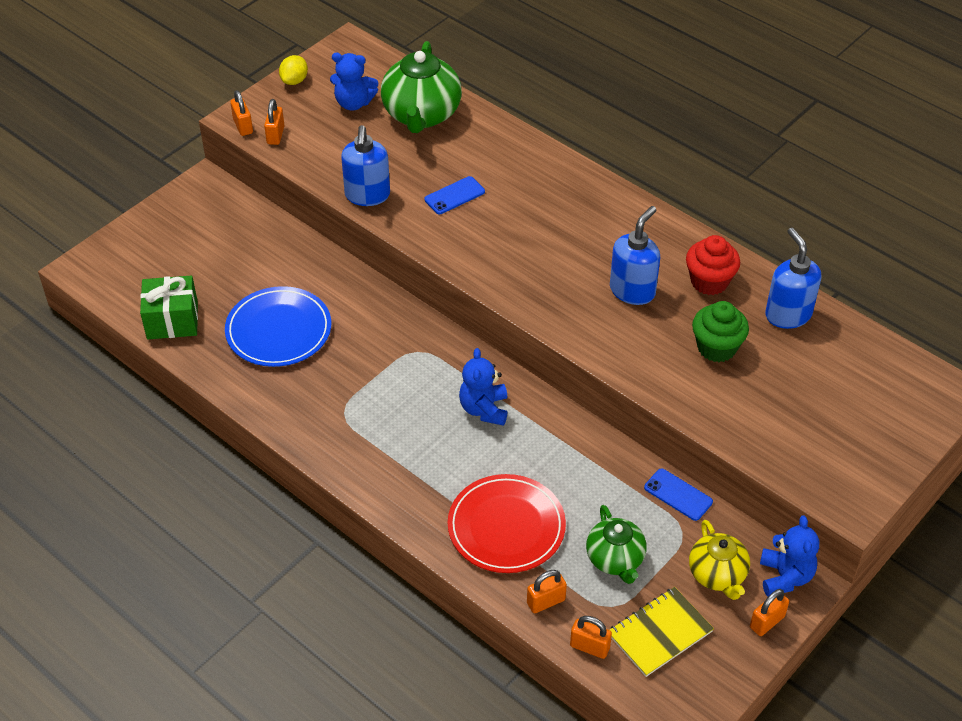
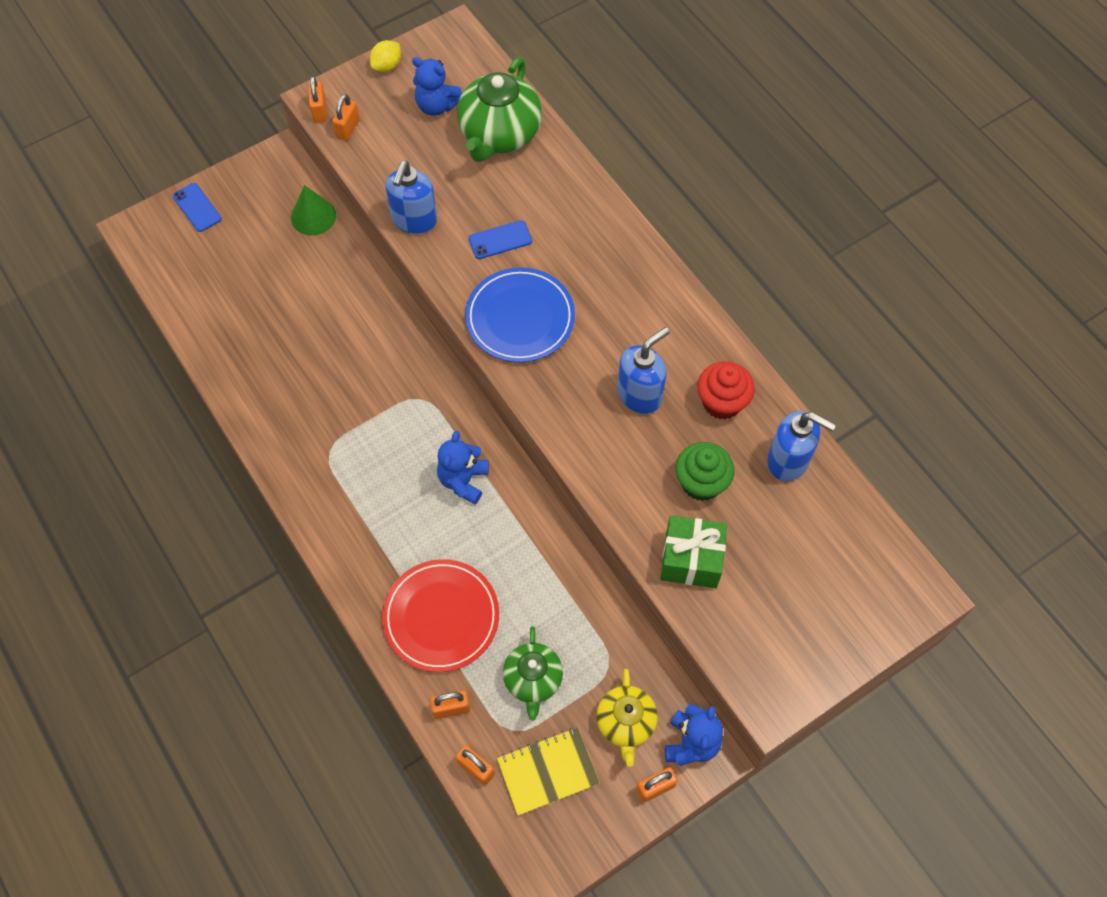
camera: 15 degrees right, 15 degrees up
(172, 320) = (202, 309): green gift -> green gift (691, 559)
(256, 224) = (313, 216): none -> green cone
(278, 330) = (297, 344): blue plate -> blue plate (520, 318)
(678, 494) = (619, 624): blue phone -> blue phone (197, 207)
(787, 314) = (788, 461): blue soap dispenser -> blue soap dispenser turned 120 degrees clockwise

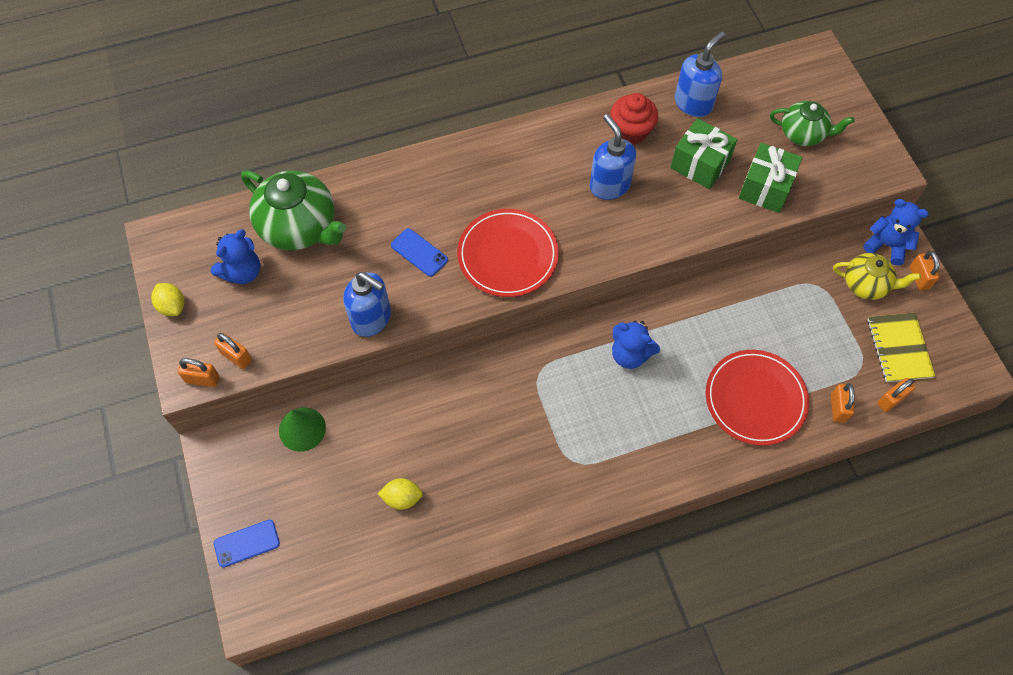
camera: 75 degrees left, 0 degrees up
(261, 314) = (402, 498): none -> yellow lemon
(500, 240) = (419, 252): blue phone -> blue phone turned 45 degrees counterclockwise
(520, 318) = (507, 255): blue plate -> red plate
(533, 680) = (822, 341): green teapot -> green teapot (803, 134)
(701, 483) = (700, 164): green cupcake -> green gift

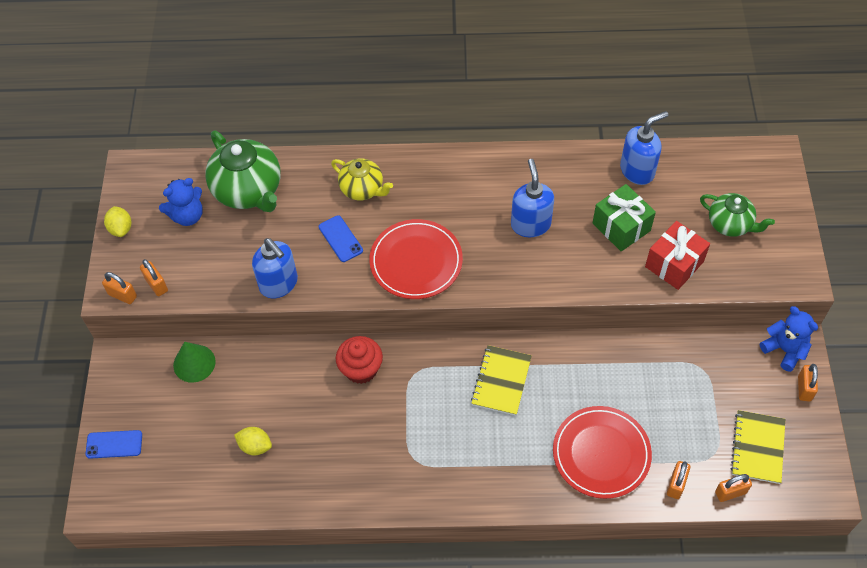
camera: 20 degrees right, 5 degrees down
(630, 354) = (501, 381): blue teddy bear -> yellow notebook
(631, 132) = (569, 182): red cupcake -> red cupcake (361, 369)
(765, 188) = (674, 264): green gift -> red gift
(866, 285) = (749, 380): yellow teapot -> yellow teapot (362, 189)

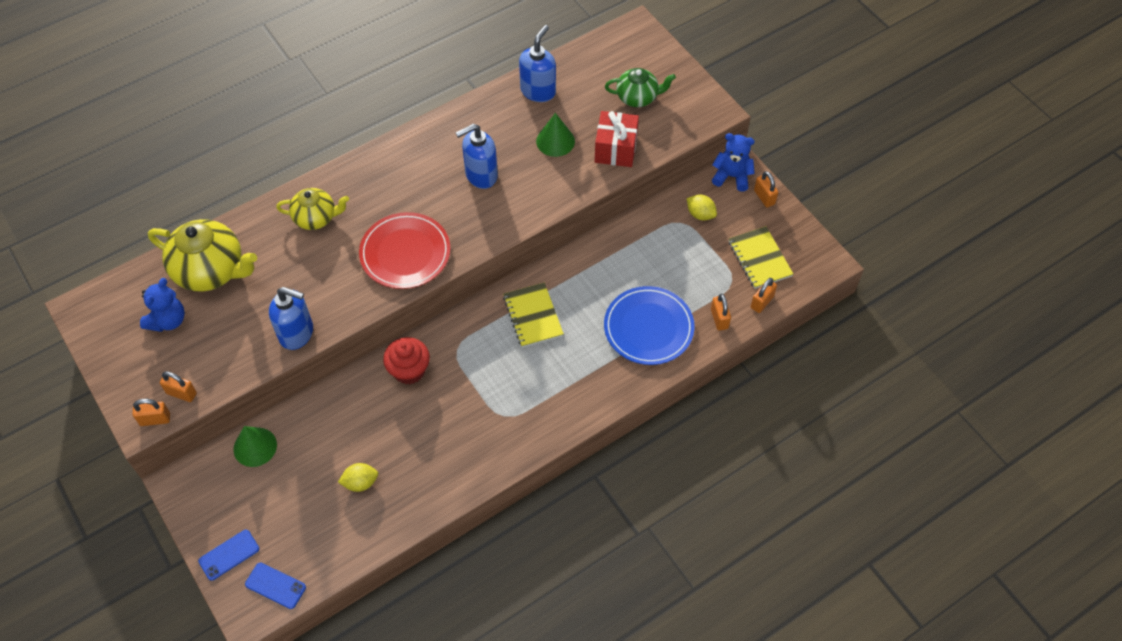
camera: 35 degrees left, 0 degrees up
(121, 228) = (110, 364): yellow lemon -> yellow lemon (700, 214)
(248, 190) = (211, 270): green teapot -> yellow teapot
(340, 239) = (325, 268): blue phone -> blue phone (275, 586)
(530, 224) = (481, 175): blue soap dispenser -> blue soap dispenser turned 75 degrees counterclockwise
(601, 453) = (648, 328): red plate -> blue plate
(621, 227) = (555, 141): green gift -> green cone

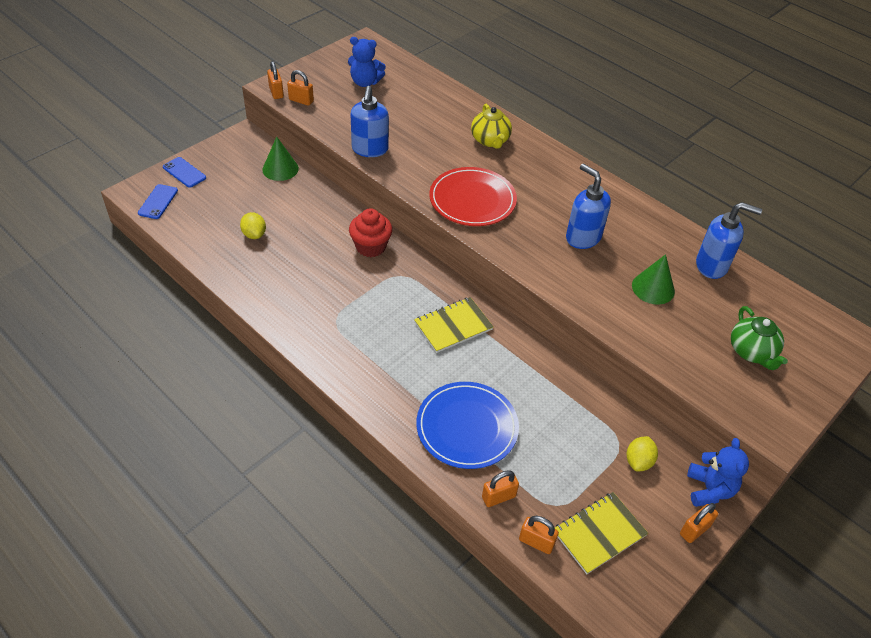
camera: 75 degrees right, 10 degrees down
(181, 393) = (301, 100): orange padlock -> orange padlock turned 75 degrees counterclockwise
(211, 270) = (418, 95): yellow teapot -> none
(615, 149) = (667, 340): red gift -> none

